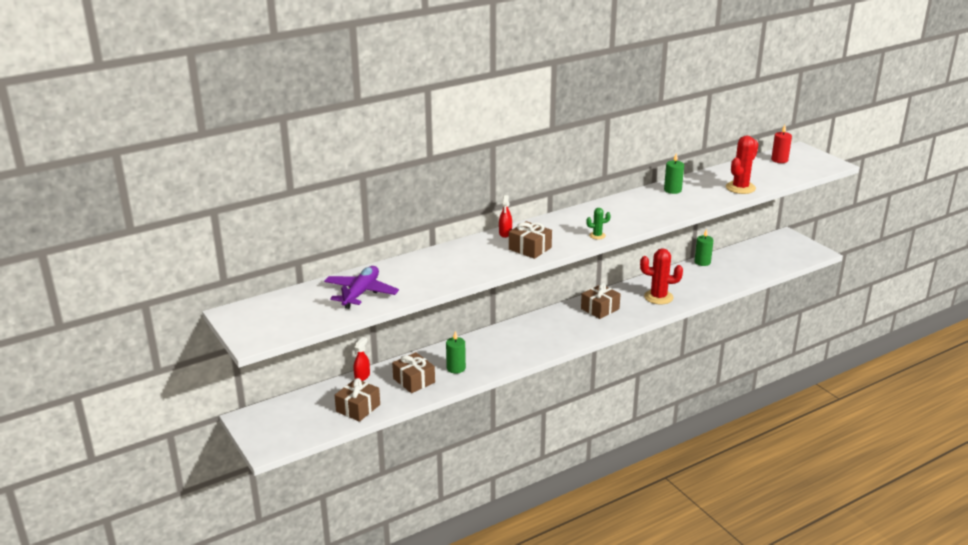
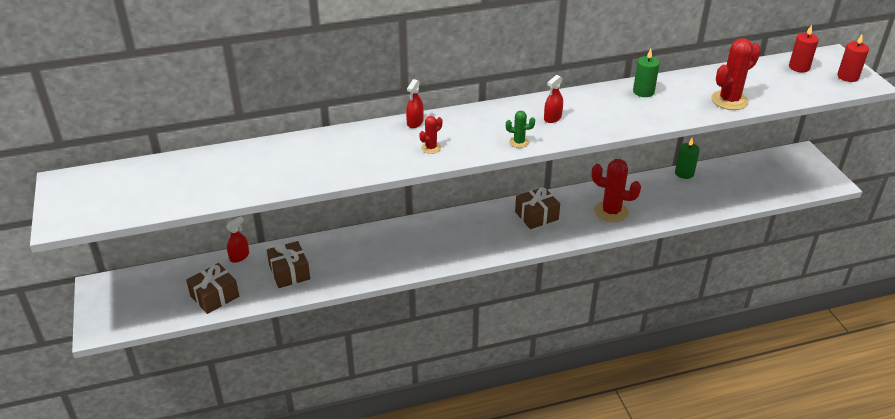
camera: 15 degrees right, 10 degrees up
(361, 293) = (211, 178): purple plane -> none
(456, 368) = (341, 265): green candle -> none
(530, 248) = (431, 148): brown gift -> red cactus
(613, 216) = (552, 118): none -> red spray bottle
(818, 162) = (848, 77): none -> red candle

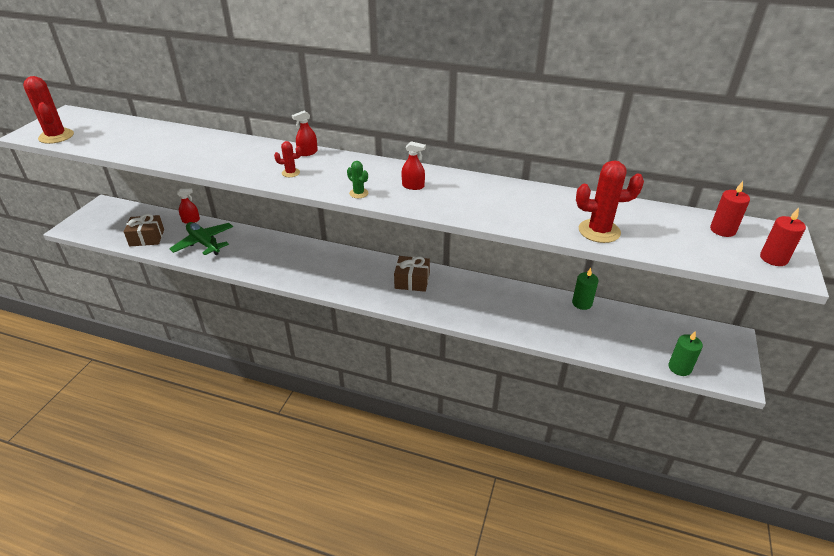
camera: 35 degrees right, 0 degrees up
(289, 272) = (204, 243): brown gift -> green plane
(552, 118) = (413, 186): red spray bottle -> red spray bottle turned 150 degrees counterclockwise
(611, 212) = (476, 305): red cactus -> red cactus (56, 136)
(643, 92) = (523, 195): green candle -> green candle (679, 368)

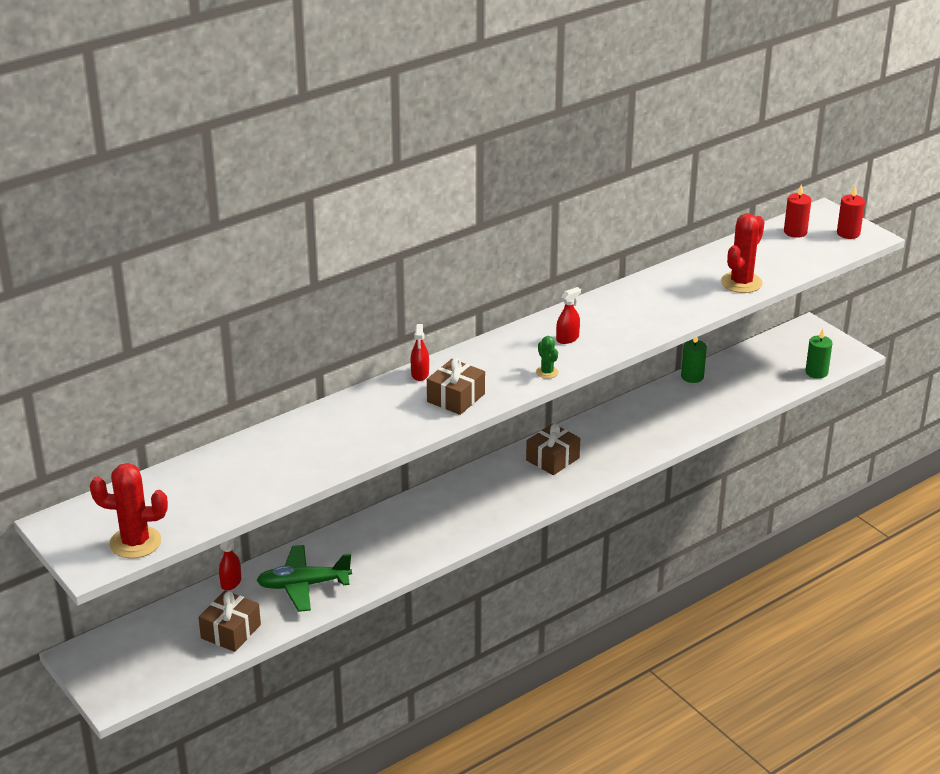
camera: 55 degrees left, 5 degrees down
(290, 173) = (456, 398): red cactus -> brown gift
(358, 193) = (547, 372): green cactus -> green cactus turned 75 degrees clockwise

